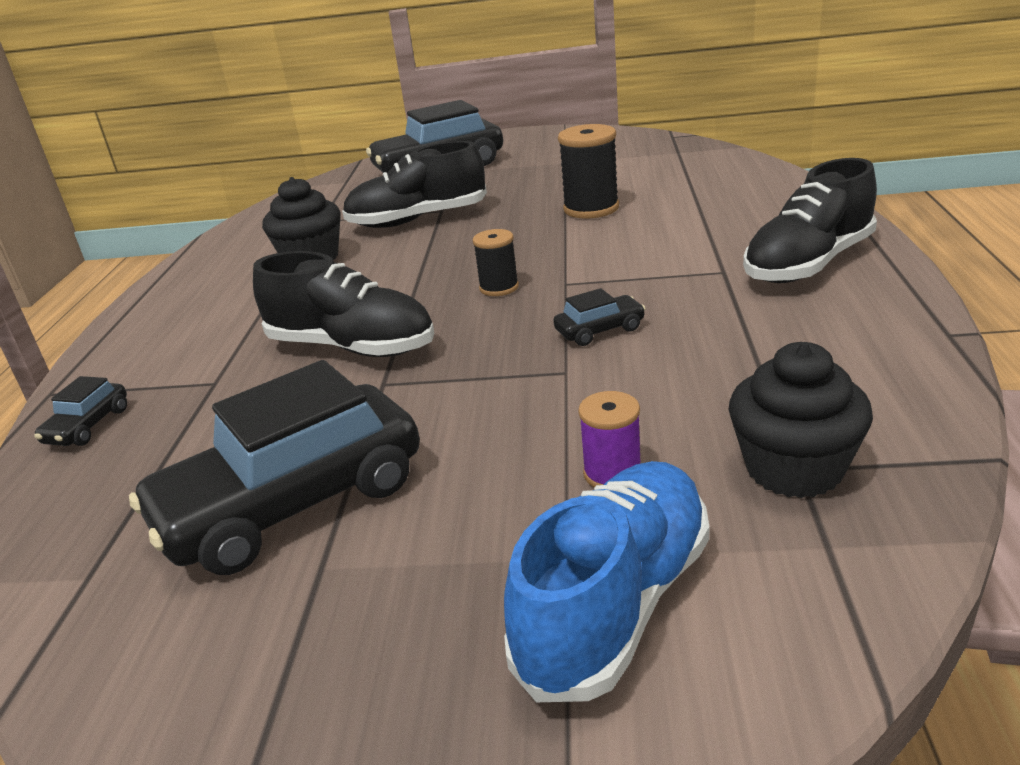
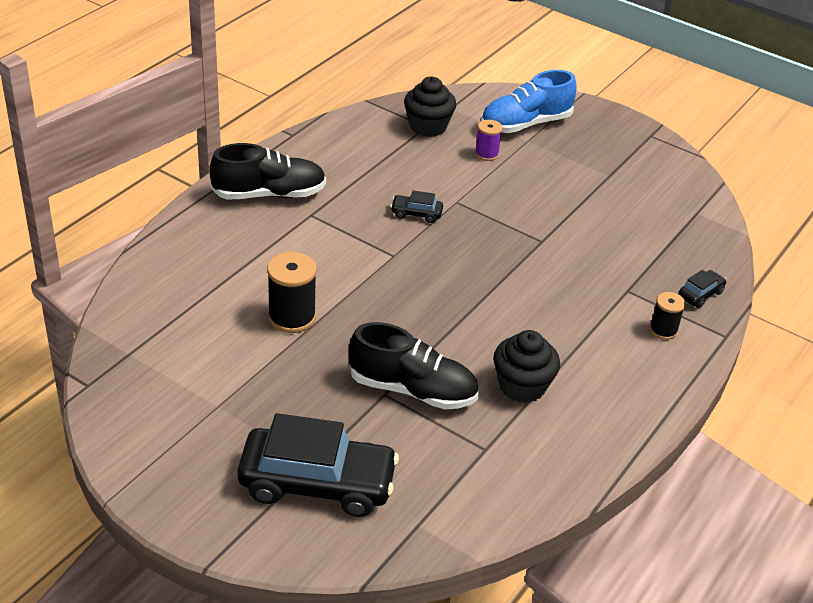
camera: 155 degrees left, 10 degrees up
(292, 503) = (610, 202): black car -> none
(352, 347) = (543, 274): black shoe -> none
(499, 288) = (431, 273): black spool -> black spool (663, 330)

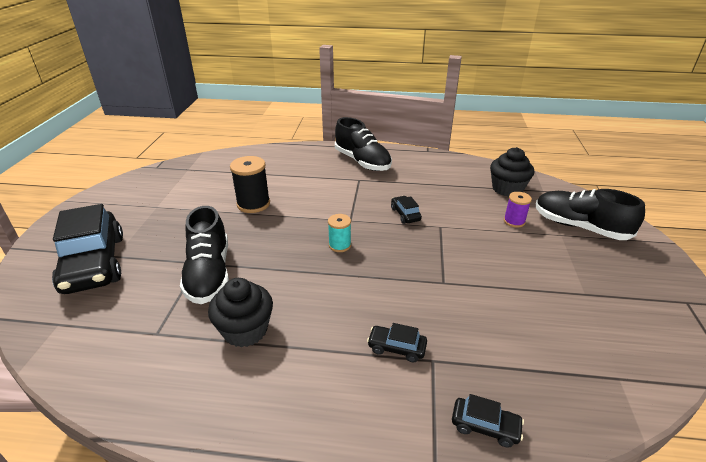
camera: 65 degrees right, 5 degrees down
(435, 280) = (340, 245): none -> turquoise spool
(525, 124) = (579, 227): blue shoe -> black shoe
(603, 303) = (396, 348): none -> black car
(663, 330) = (396, 410): black spool -> none

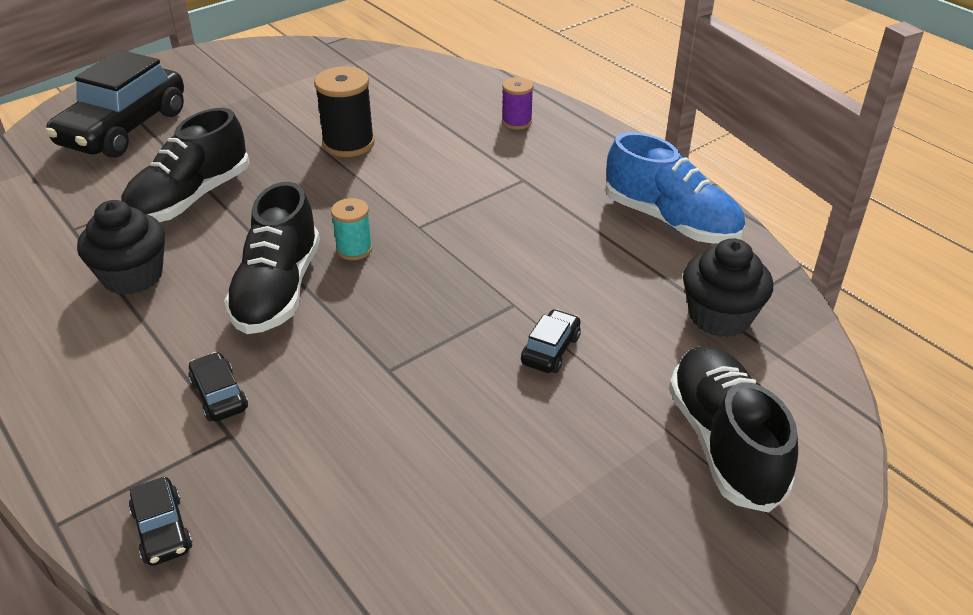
camera: 45 degrees right, 5 degrees up
(362, 162) = (572, 156): black shoe -> black shoe (277, 290)
(405, 214) = (496, 261): black car -> black car (550, 350)
(437, 166) = (670, 221): none -> blue shoe
(514, 221) = (632, 366): purple spool -> purple spool (517, 122)

